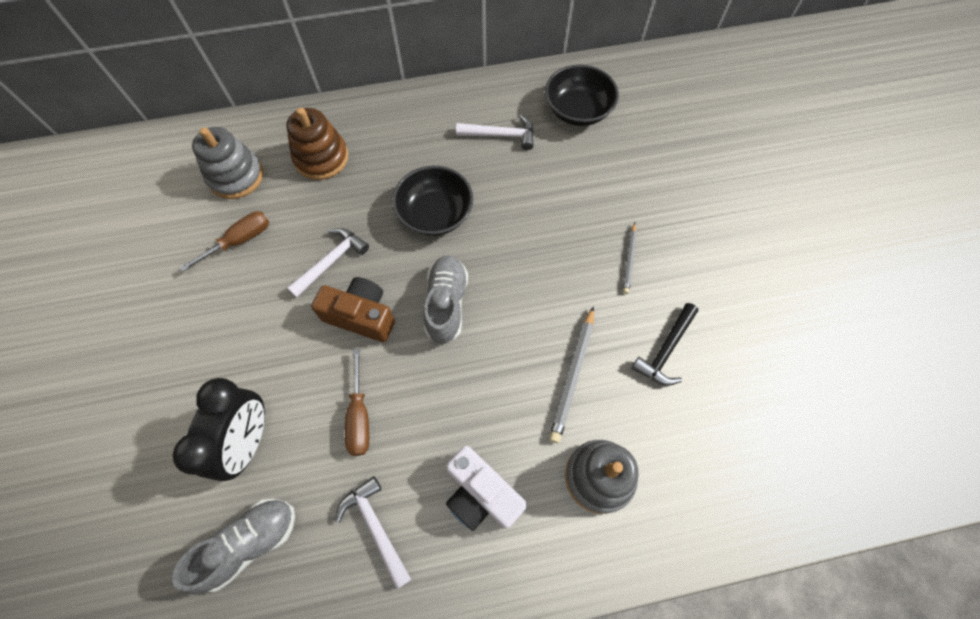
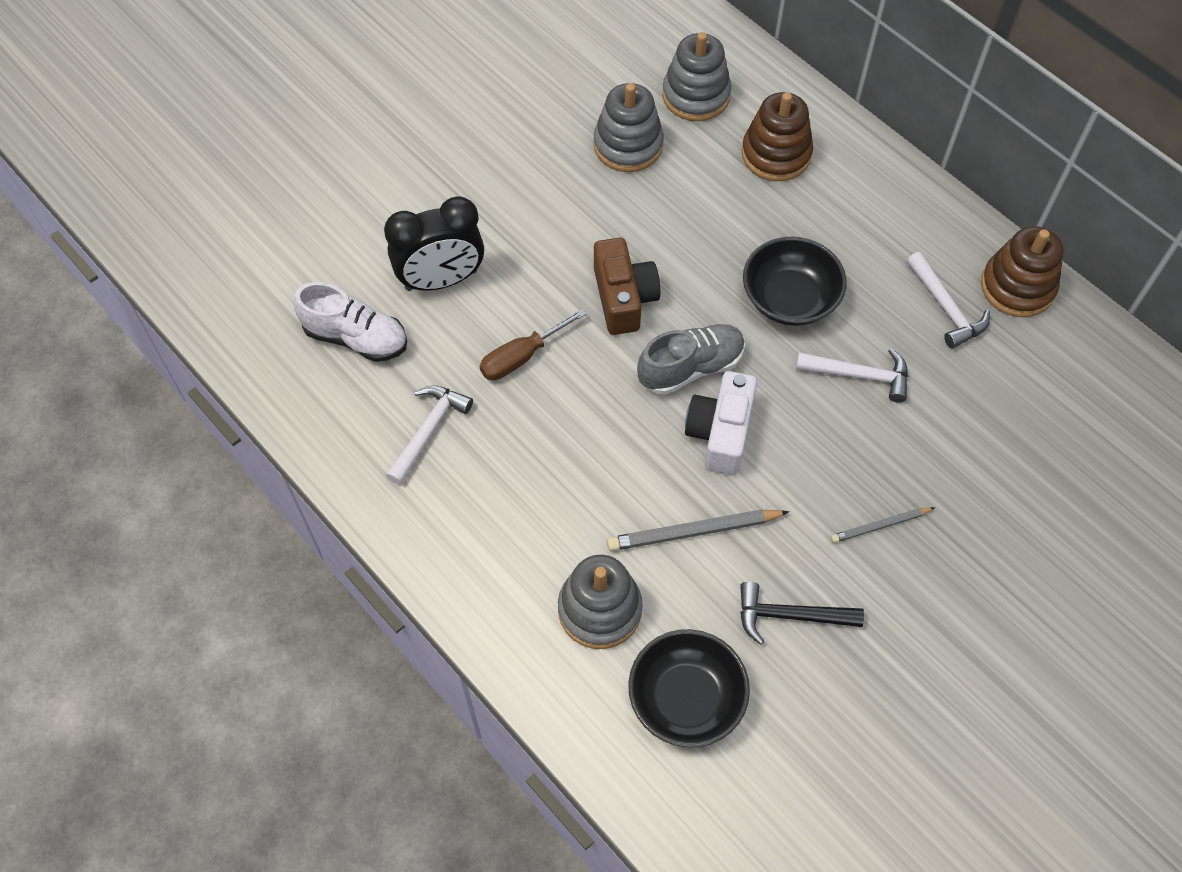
camera: 60 degrees right, 5 degrees down
(239, 241) = (628, 145): brown screwdriver -> grey stacking toy
(250, 543) = (356, 338): grey shoe -> white shoe
(331, 261) = (663, 236): white hammer -> white hammer (859, 375)
(481, 494) = (514, 506): white camera -> white camera (720, 432)
(511, 93) = (1017, 287): none -> brown stacking toy
(578, 110) = (1051, 371): black bowl -> black bowl (686, 699)

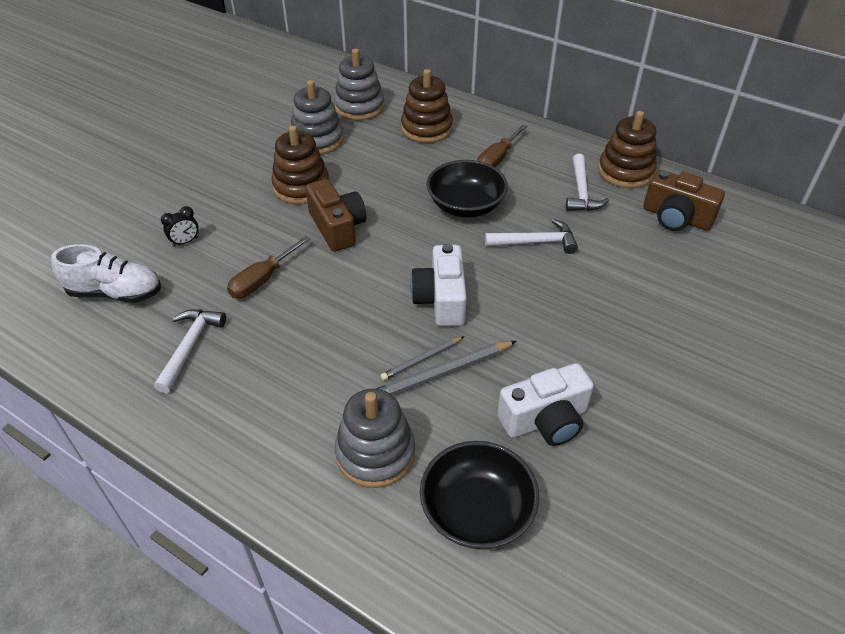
camera: 15 degrees left, 15 degrees down
(441, 280) = (185, 242): black clock -> black clock, size x0.43
(592, 222) = (301, 187): none -> brown stacking toy
(691, 368) = (404, 261): grey shoe -> none
(790, 616) = (545, 420): black hammer -> white camera
(854, 228) = (497, 159): none -> brown screwdriver
(880, 526) = (592, 337): grey pencil -> grey pencil (421, 360)
(946, 308) = (581, 192): white hammer -> white hammer turned 45 degrees clockwise
(1053, 377) = (676, 217): none -> brown camera

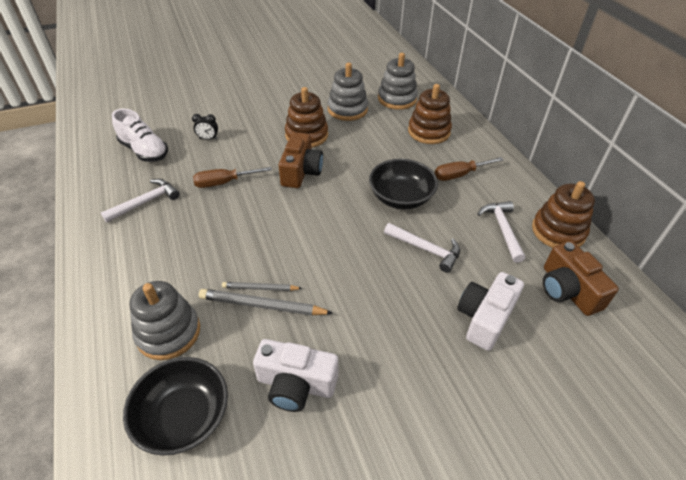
camera: 35 degrees right, 0 degrees up
(441, 299) = (316, 254): white camera -> white camera (484, 318)
(581, 192) = (502, 229): white hammer -> white hammer turned 135 degrees clockwise

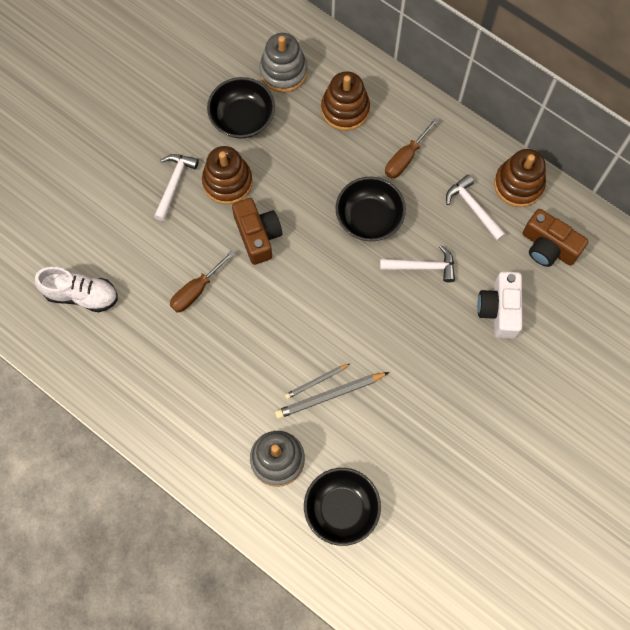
camera: 30 degrees left, 25 degrees up
(145, 202) = (144, 354): white hammer -> white hammer (174, 183)
(208, 139) = (131, 242): black clock -> none
(296, 384) = (399, 442): white camera -> none
(347, 109) = (242, 118): grey stacking toy -> black bowl

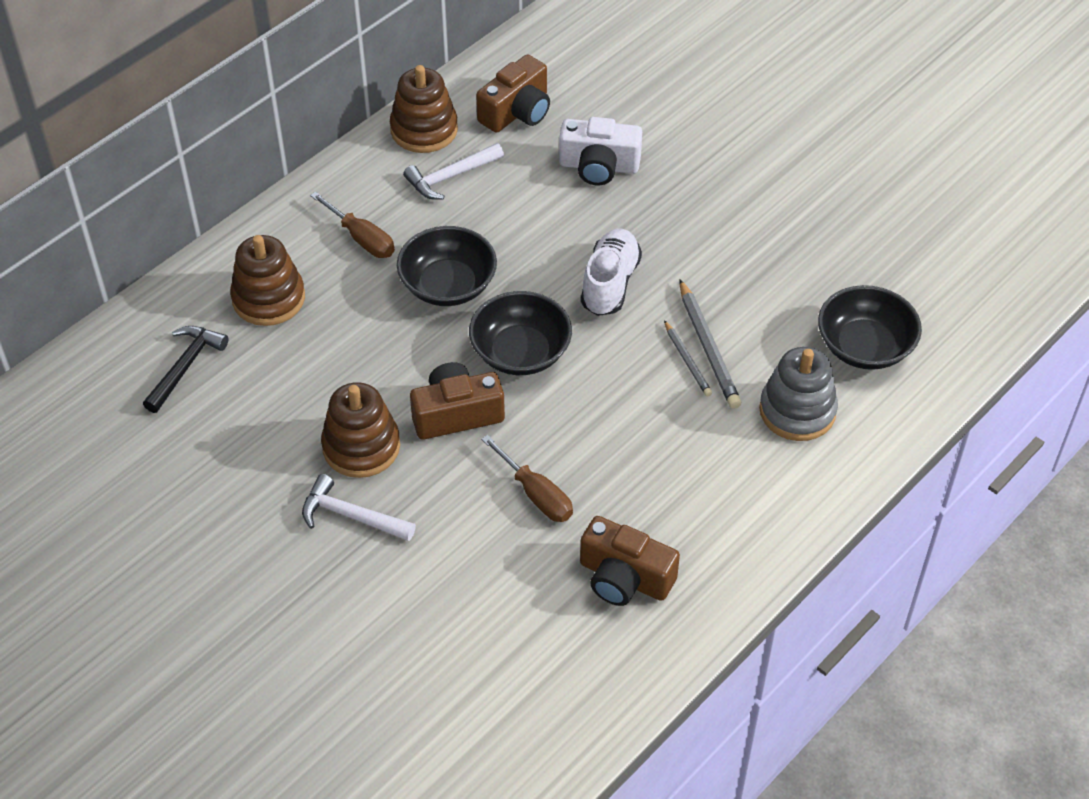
camera: 85 degrees left, 20 degrees down
(81, 295) = (527, 648): white shoe -> white shoe (610, 283)
(134, 349) = (624, 578): none -> brown camera
(242, 118) = (255, 422): black bowl -> black bowl (520, 352)
(283, 72) = (185, 367): grey stacking toy -> black hammer
(422, 267) = (529, 236): white hammer -> none

